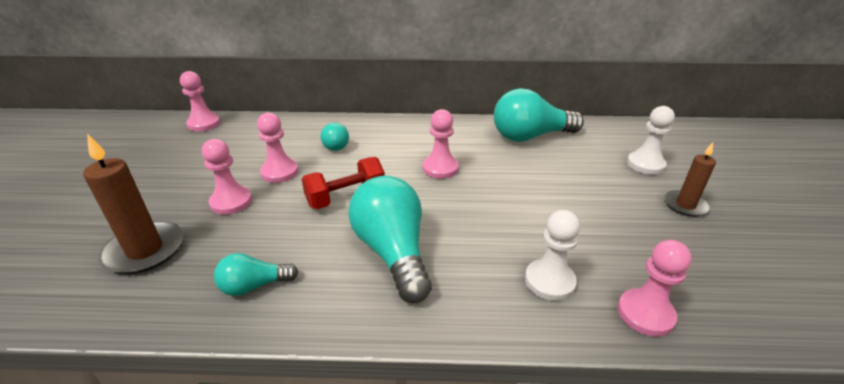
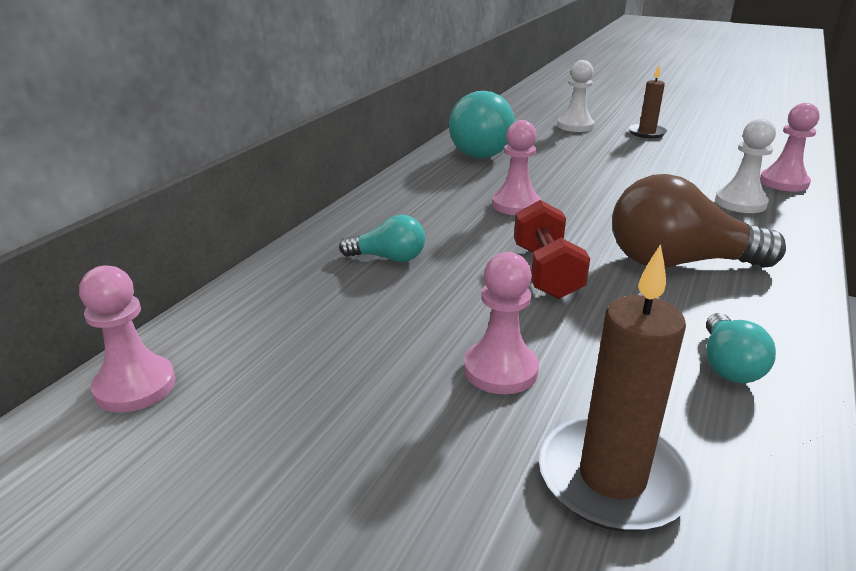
camera: 65 degrees left, 5 degrees down
(279, 172) = (436, 314): pink pawn -> none
(392, 252) = (678, 262): turquoise light bulb -> brown light bulb

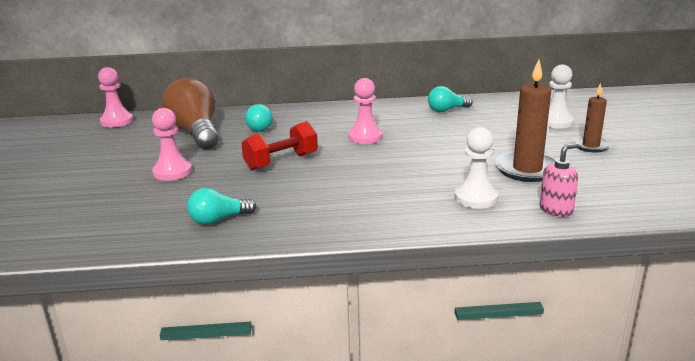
camera: 60 degrees right, 5 degrees down
(482, 150) = (447, 110): turquoise light bulb -> turquoise light bulb, size x0.52
(612, 478) = (106, 207): brown candle -> brown candle (527, 169)
(678, 262) = (335, 191): brown light bulb -> brown light bulb (195, 133)
(783, 182) = (556, 210): pink pawn -> pink soap dispenser

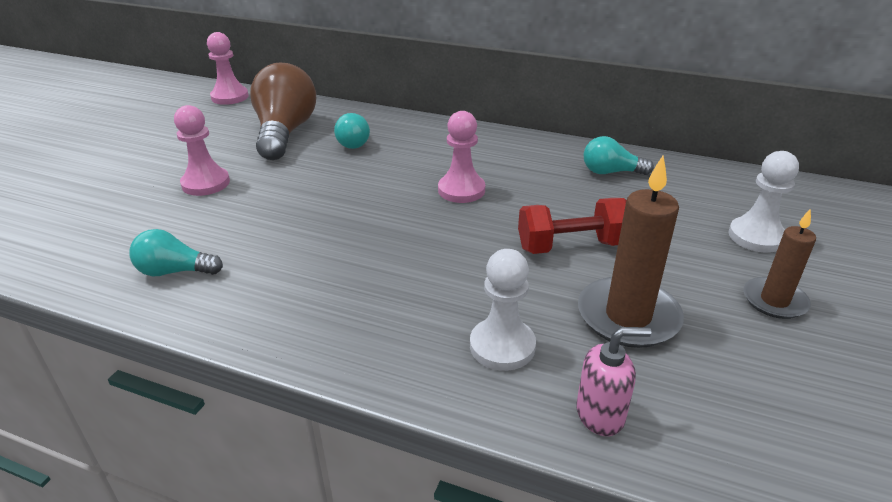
camera: 25 degrees right, 10 degrees up
(281, 162) = (327, 202): red dumbbell -> red dumbbell (571, 246)

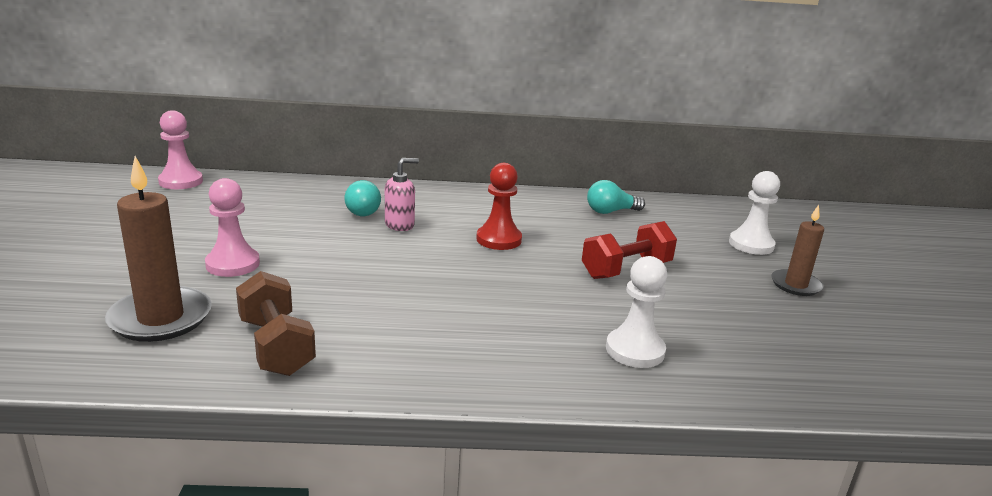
camera: 25 degrees left, 10 degrees down
(174, 271) = (276, 346): turquoise light bulb -> brown dumbbell
(285, 133) = (278, 209): brown light bulb -> none
(461, 190) = (499, 239): pink pawn -> red pawn
(600, 414) = (744, 381): pink soap dispenser -> pink soap dispenser (400, 225)
(628, 316) = (708, 312): brown candle -> brown candle (161, 318)

